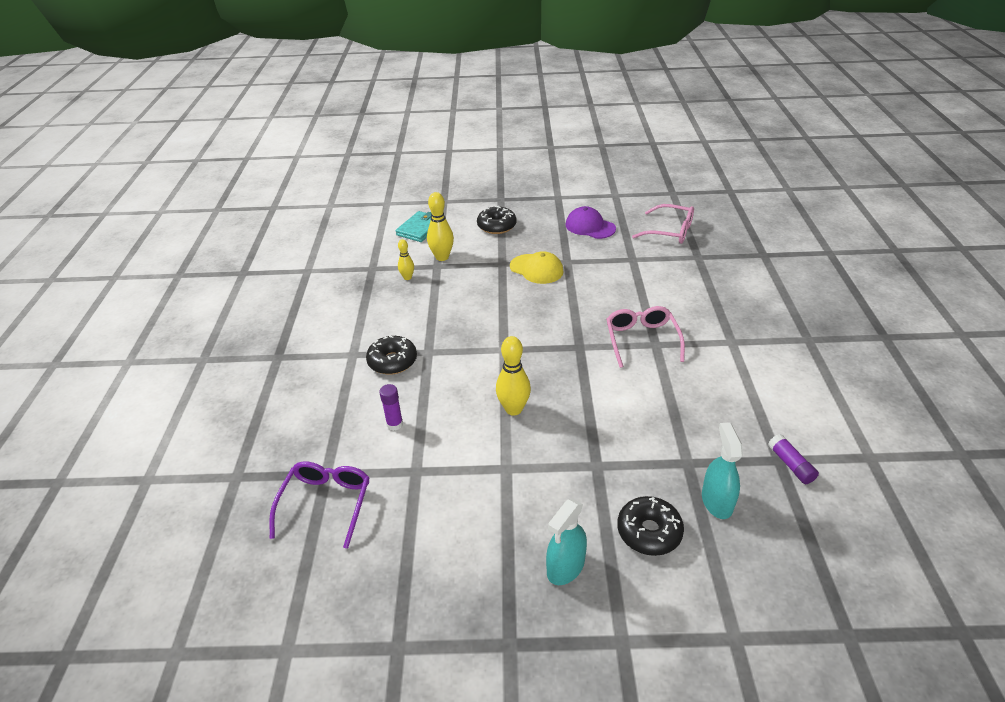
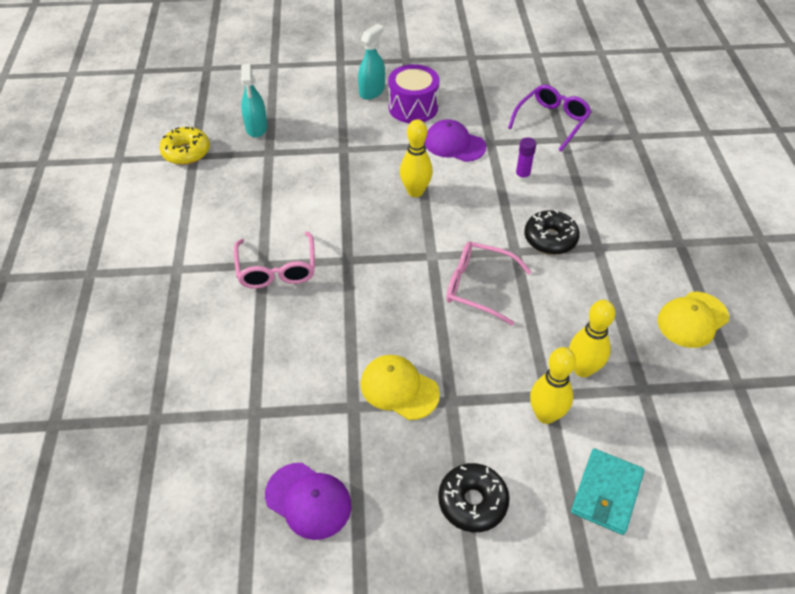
camera: 175 degrees right, 10 degrees up
(310, 303) = (692, 319): none -> yellow cap
(326, 502) = (552, 121): purple glasses -> purple glasses turned 150 degrees counterclockwise
(407, 277) = (582, 369): yellow bowling pin -> yellow bowling pin, size x1.68
(461, 469) = (454, 144): none -> purple cap
(506, 532) = (413, 107): none -> purple drum
(649, 532) = (312, 110): black donut -> none
(671, 231) = (173, 485): pink glasses -> pink glasses (477, 286)
(791, 465) = (186, 152): purple glue stick -> yellow donut

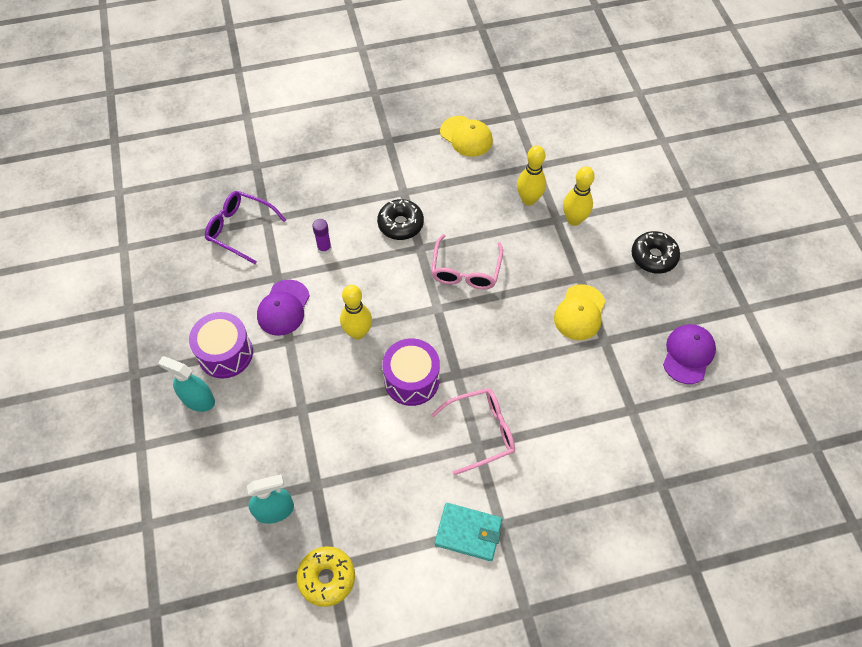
camera: 100 degrees left, 10 degrees up
(351, 224) = (411, 380): none -> purple drum
(606, 493) = (621, 186): turquoise wallet -> turquoise wallet (468, 533)

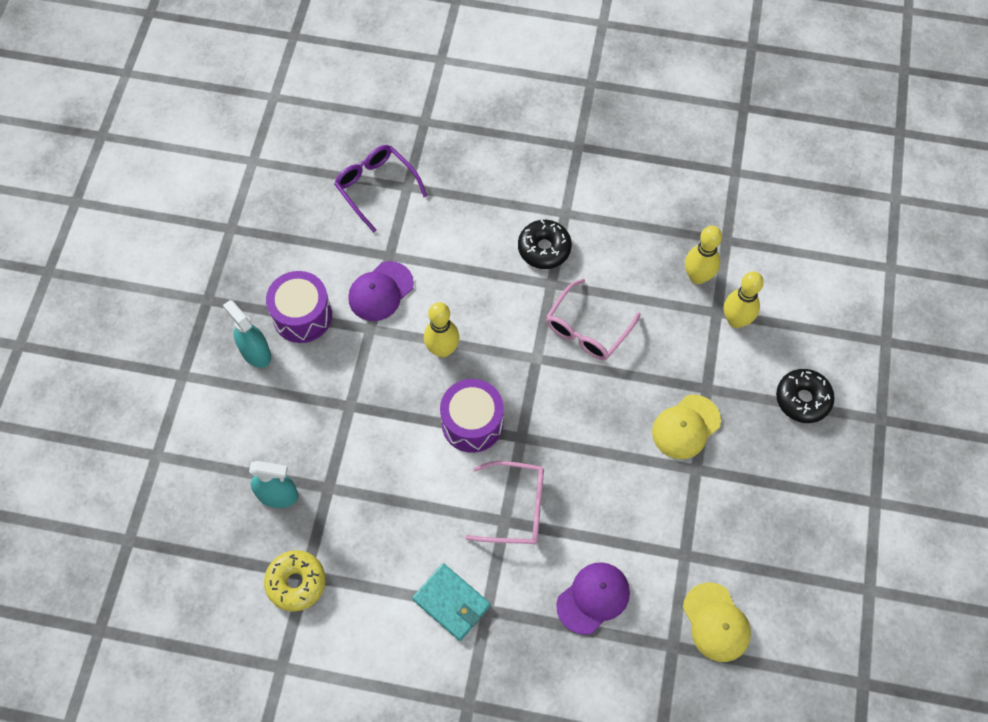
camera: 25 degrees right, 5 degrees up
(324, 248) = (452, 243): purple glue stick -> none
(466, 136) = (666, 175): yellow cap -> yellow cap (716, 622)
(688, 354) = (780, 523): purple cap -> purple cap (593, 598)

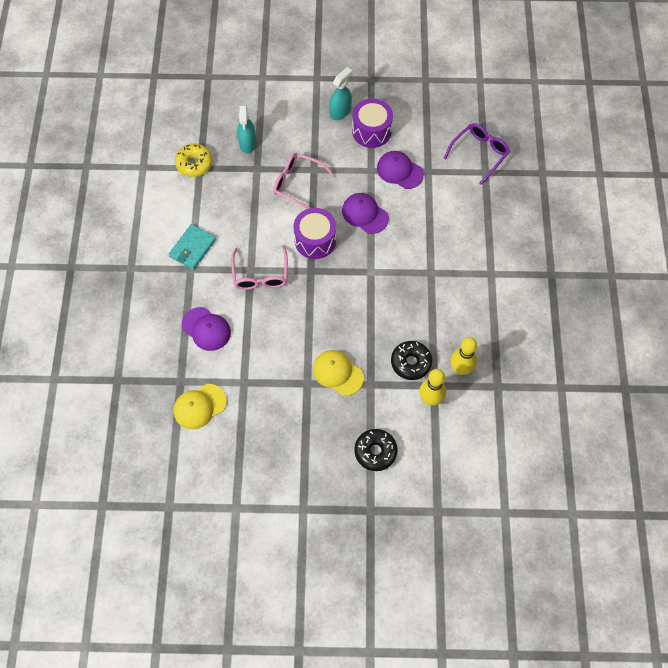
camera: 80 degrees right, 0 degrees up
(442, 349) = (365, 214): yellow bowling pin -> purple cap
(544, 248) = (458, 264): black donut -> black donut (411, 363)
(586, 330) = (399, 300): pink glasses -> pink glasses (297, 183)

